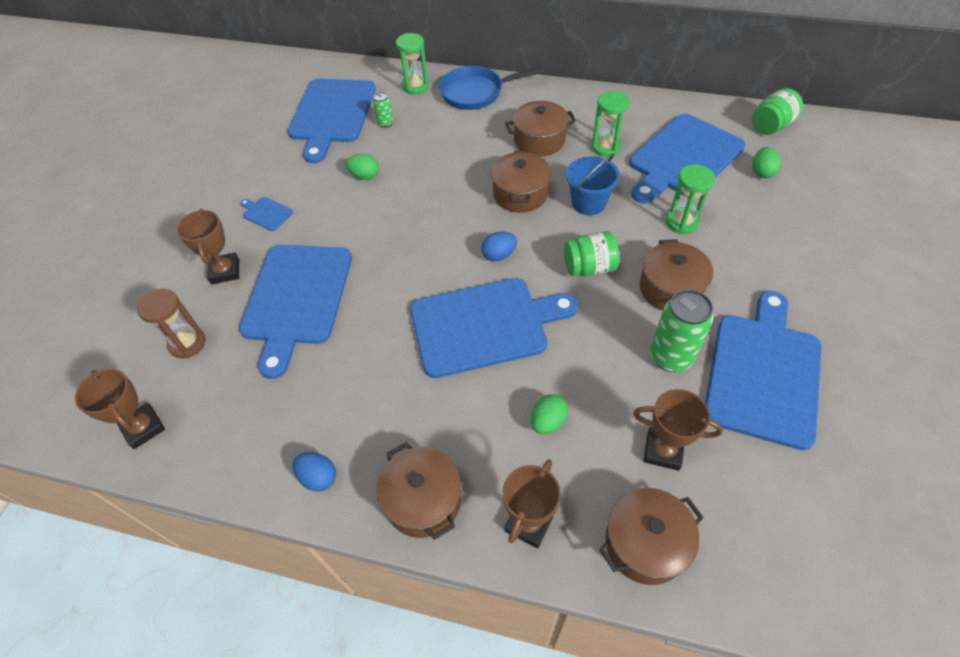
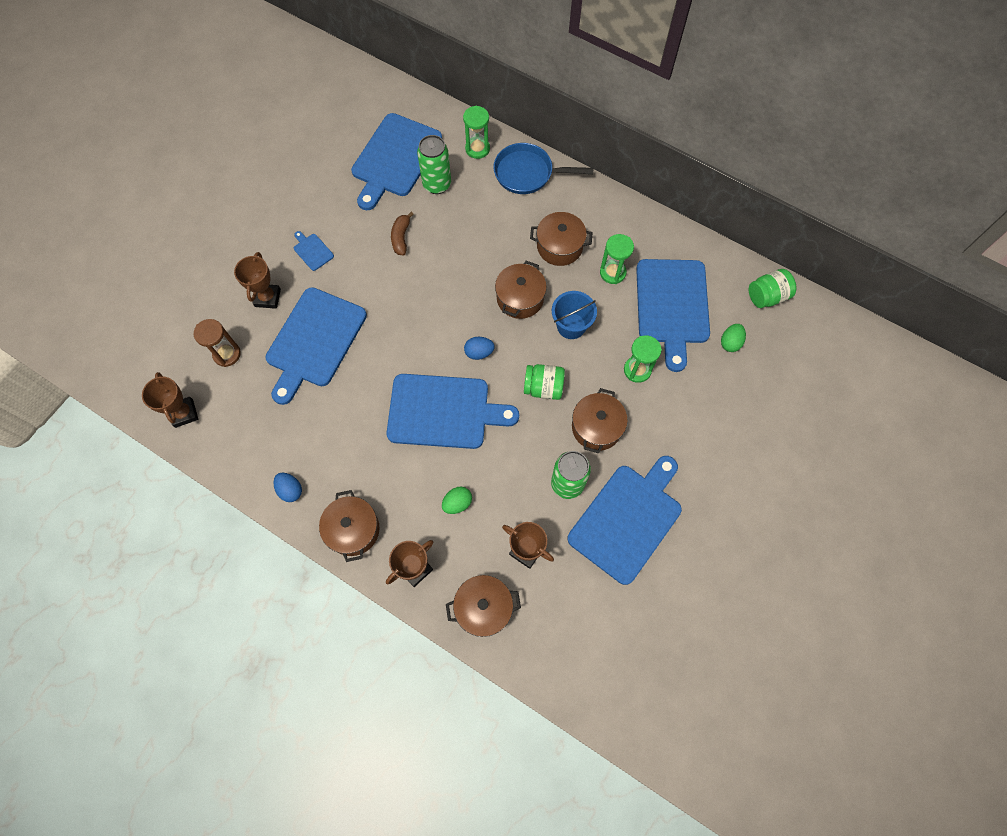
camera: 15 degrees right, 15 degrees up
(365, 176) = (401, 238): green egg -> brown banana
(385, 123) = (437, 184): green can -> green can, size x2.00
(683, 158) = (672, 306): blue cutting board -> blue cutting board turned 60 degrees counterclockwise

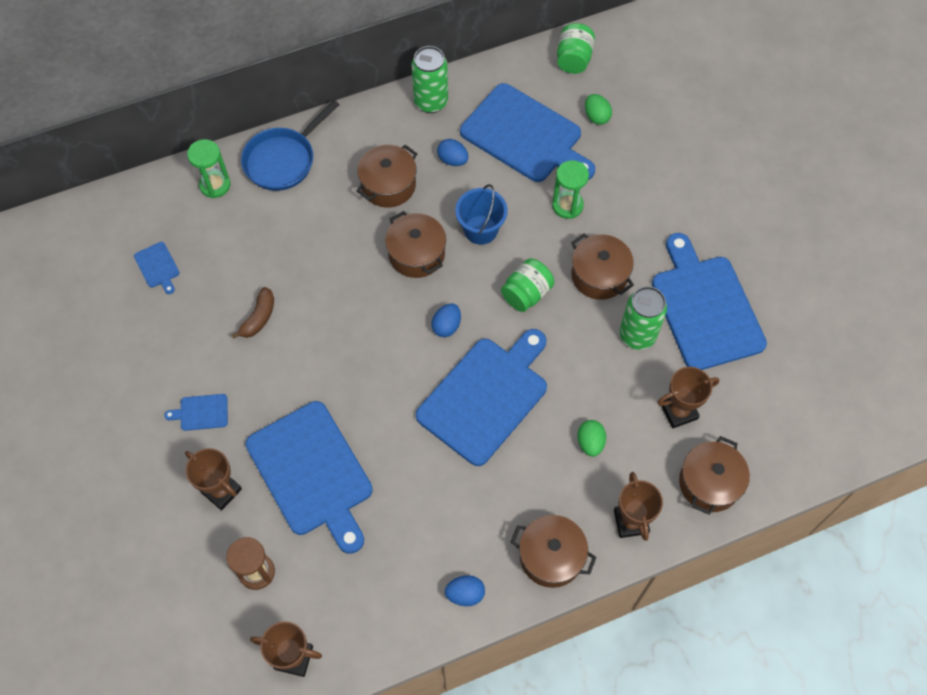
camera: 55 degrees left, 5 degrees down
(395, 158) = (157, 267): blue cutting board -> blue cutting board, size x0.40
(401, 238) = (259, 318): brown banana -> brown banana turned 105 degrees counterclockwise
(437, 184) = (224, 247): green can -> green can (431, 102)
(612, 272) = (452, 160): green hourglass -> blue egg

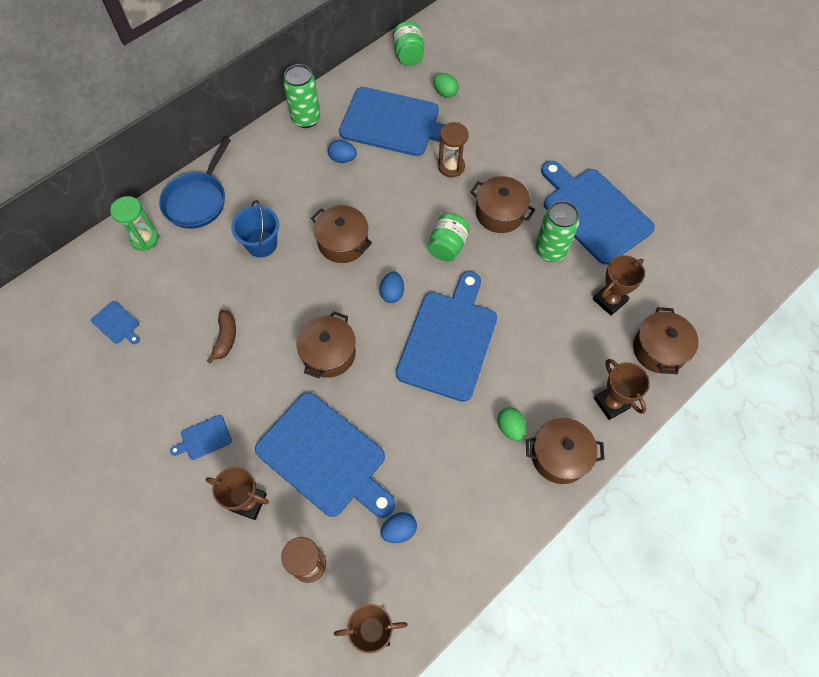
camera: 20 degrees left, 0 degrees up
(388, 185) = (297, 194): brown pot -> brown pot (329, 353)
(465, 594) = (501, 515): blue egg -> blue egg (399, 530)
(480, 230) = (388, 206): blue bucket -> blue bucket (261, 244)
(567, 205) = (451, 167): green hourglass -> brown hourglass
(590, 442) = (550, 349): green egg -> green egg (510, 427)

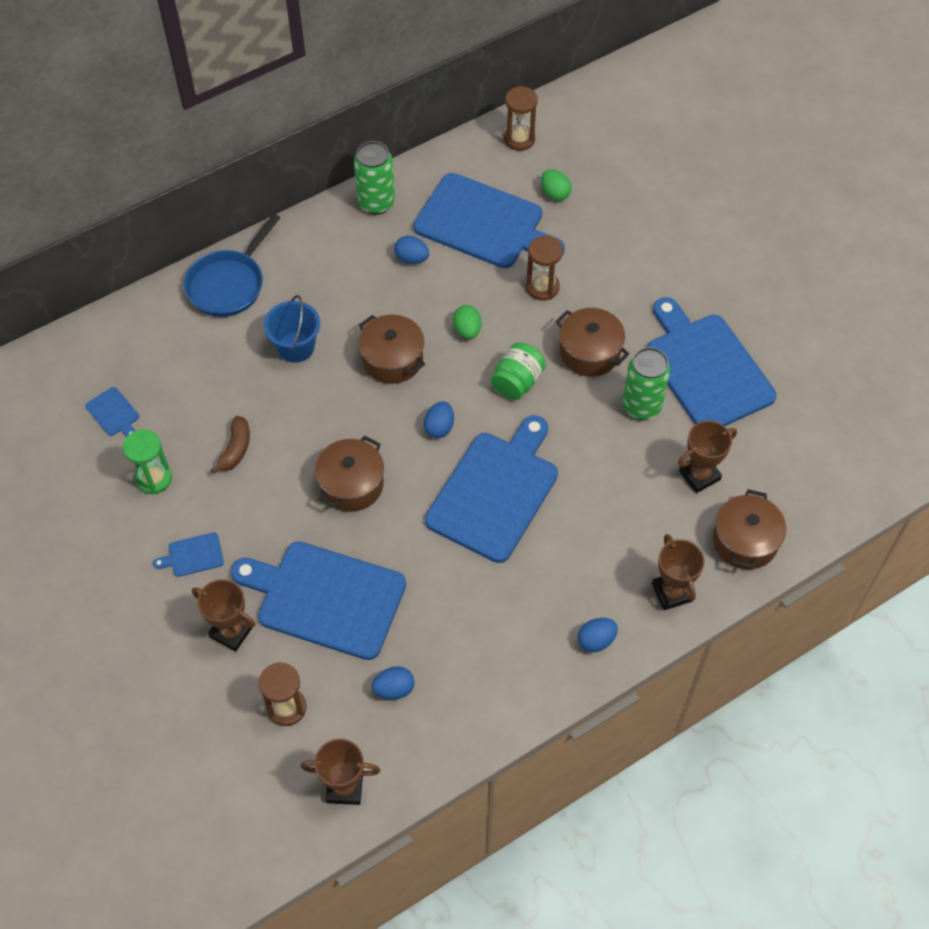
camera: 10 degrees right, 5 degrees down
(144, 238) = (159, 320): green hourglass -> green hourglass (154, 478)
(325, 457) = (325, 598): blue cutting board -> blue cutting board turned 150 degrees clockwise
(408, 55) = (519, 139): green jar -> brown hourglass
(510, 427) = (545, 600): green egg -> green egg (467, 330)
(559, 456) = (596, 640): brown pot -> blue egg

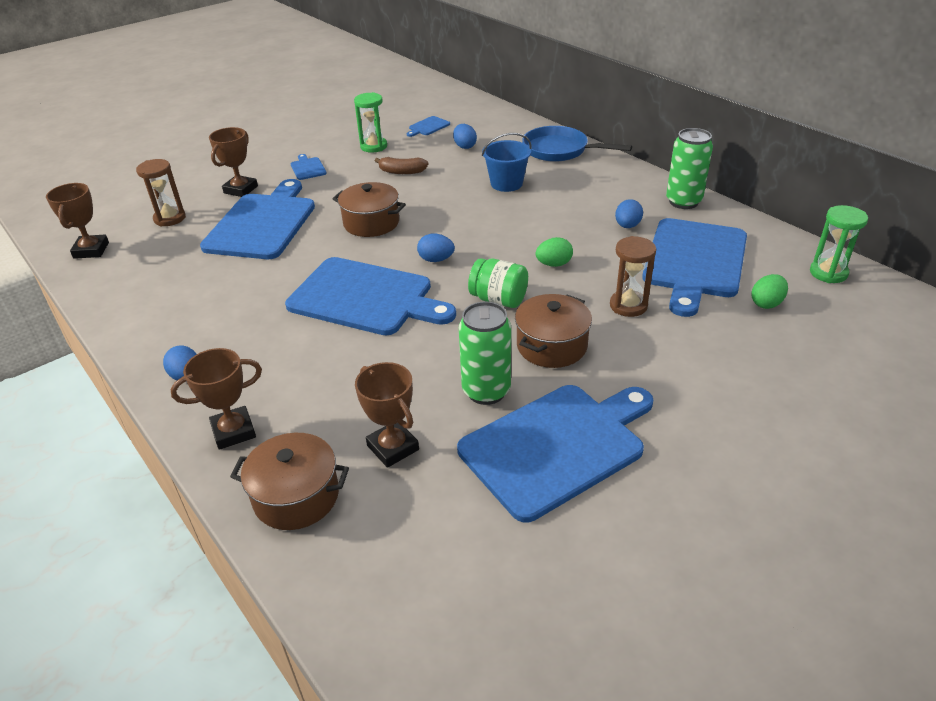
camera: 85 degrees right, 20 degrees down
(392, 359) = (507, 228): brown pot -> none
(394, 689) = (170, 263): blue egg -> blue egg (465, 146)
(519, 139) = (828, 273): brown hourglass -> green hourglass

